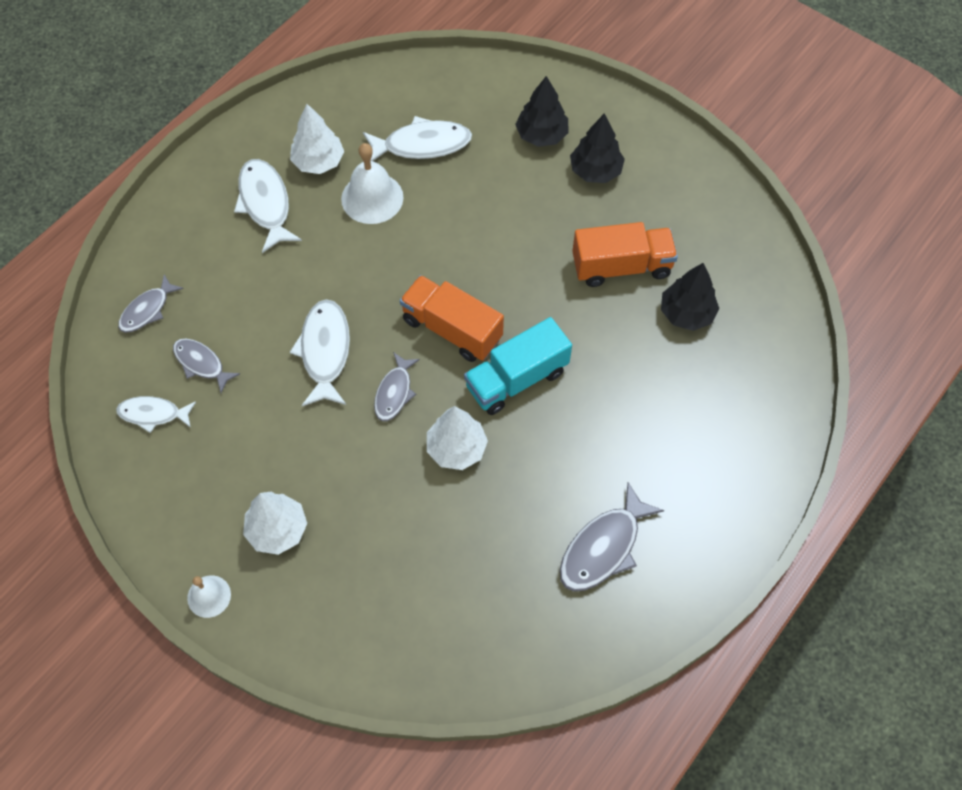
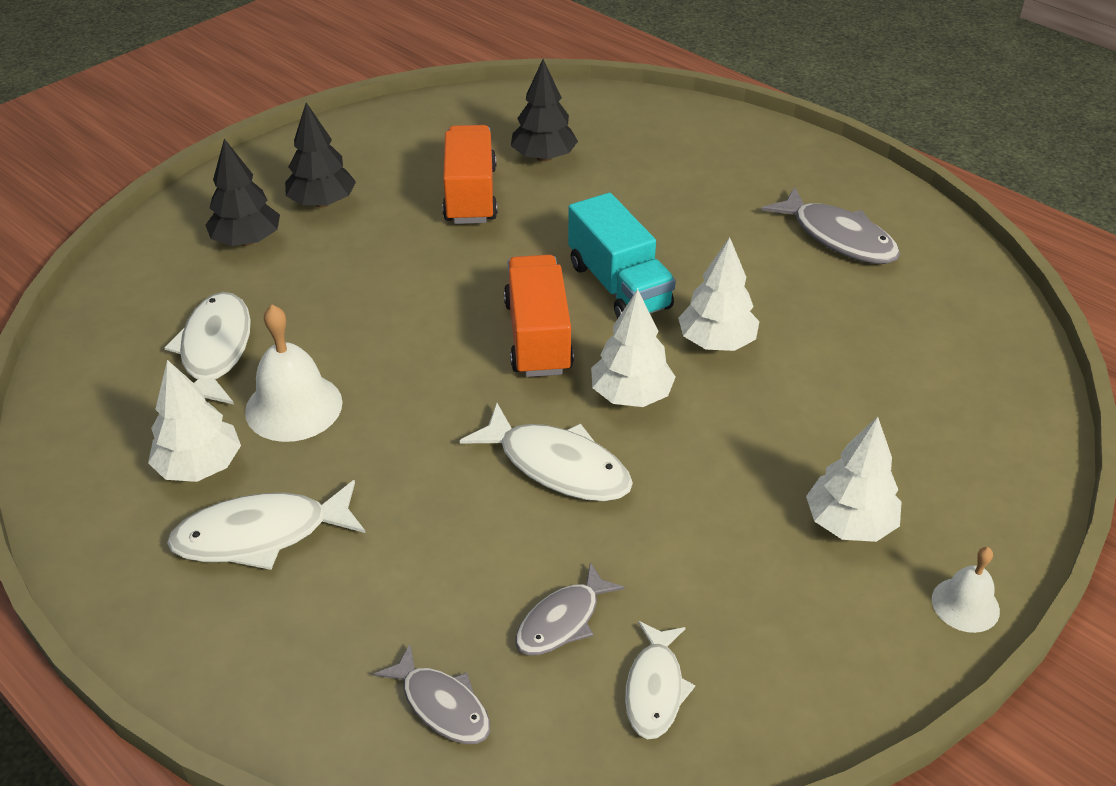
camera: 85 degrees left, 20 degrees down
(325, 351) = (557, 466): white fish -> white fish turned 150 degrees counterclockwise
(394, 392) = (631, 395): grey fish -> white tree
(452, 329) = (538, 337): orange truck -> orange truck turned 135 degrees clockwise

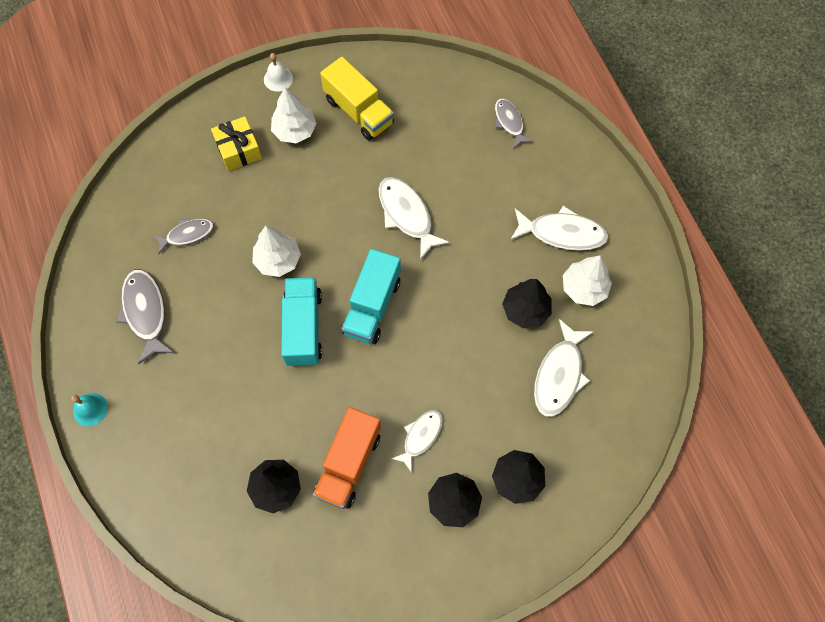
camera: 155 degrees left, 25 degrees up
(293, 406) = (525, 310): white bell -> black tree
(538, 337) = (372, 306): orange truck -> turquoise truck
(562, 620) = (445, 137): grey fish -> grey fish (187, 235)
(631, 395) = (346, 243): white tree -> none
(655, 688) = (423, 96): white fish -> white fish (420, 437)
(763, 604) = (358, 111): none -> yellow truck
(809, 150) = (90, 409): none -> turquoise bell
(913, 458) = (239, 150): none -> yellow gift

